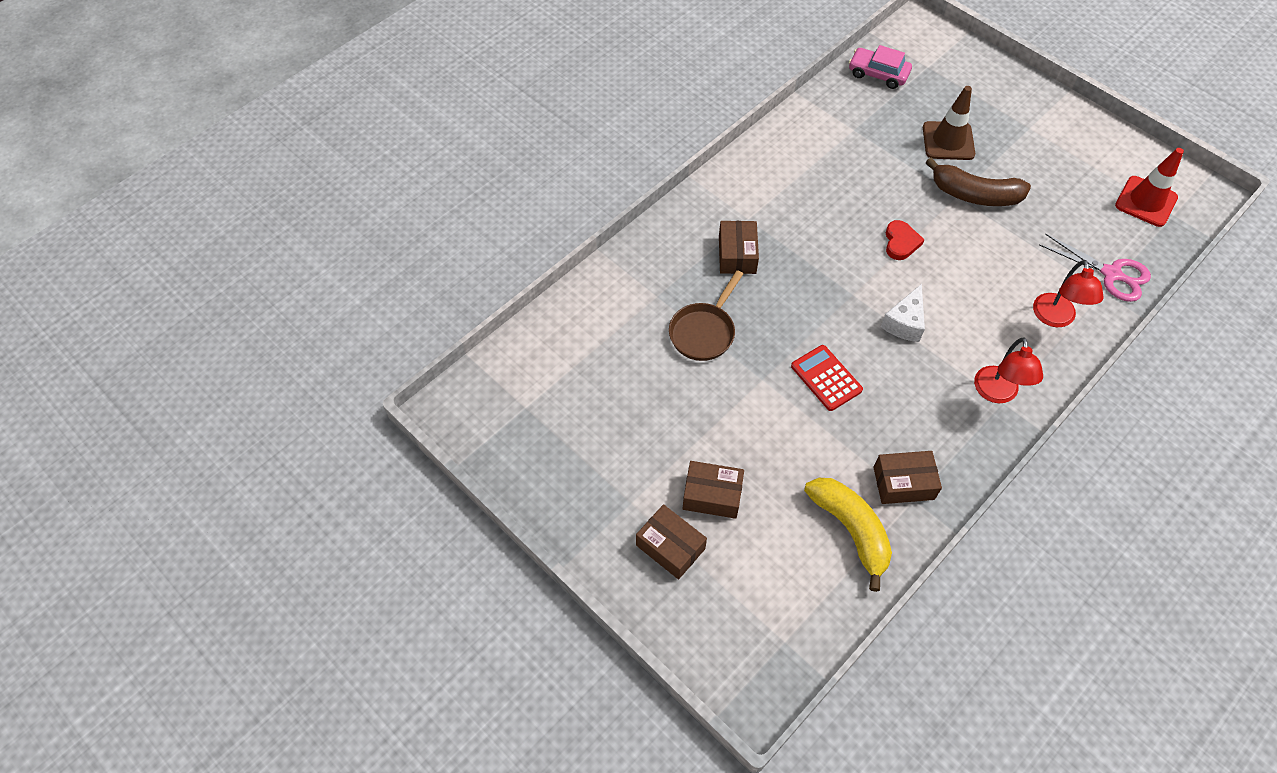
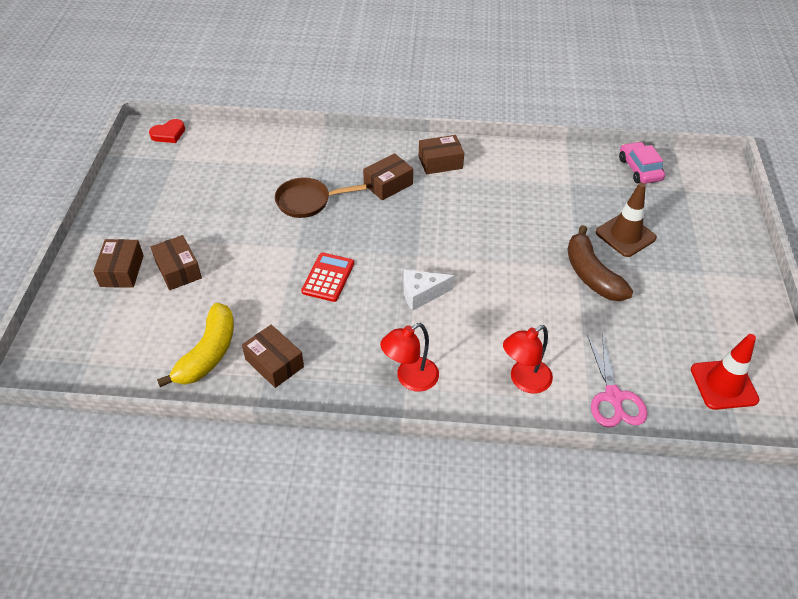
camera: 50 degrees right, 10 degrees down
(742, 197) = (440, 162): none -> brown box
(901, 242) = (494, 257): red heart -> red heart (168, 134)

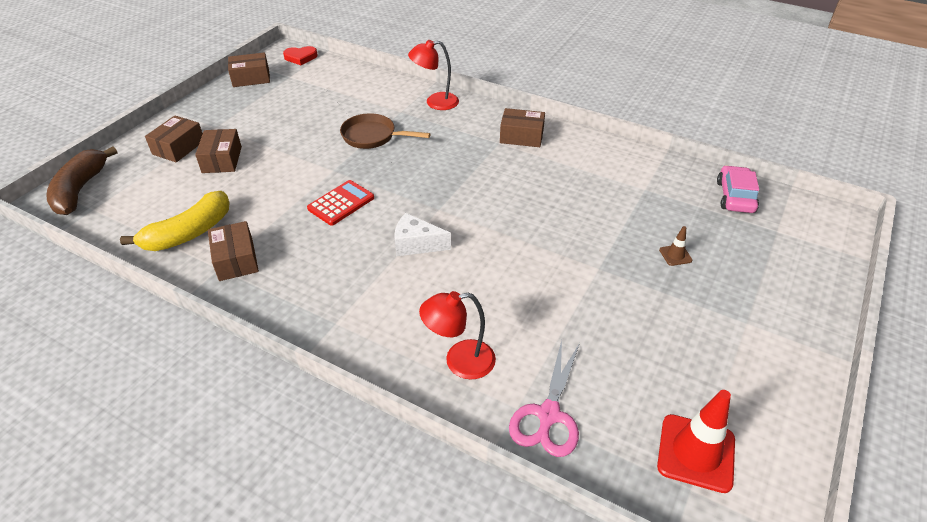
camera: 25 degrees right, 5 degrees down
(388, 184) = (457, 142): brown box -> brown box (251, 78)
(410, 379) = (346, 317): red lamp -> red lamp (435, 102)
(591, 275) = (609, 282): brown banana -> brown banana (80, 190)
(625, 235) = (675, 255): brown traffic cone -> brown traffic cone, size x0.48

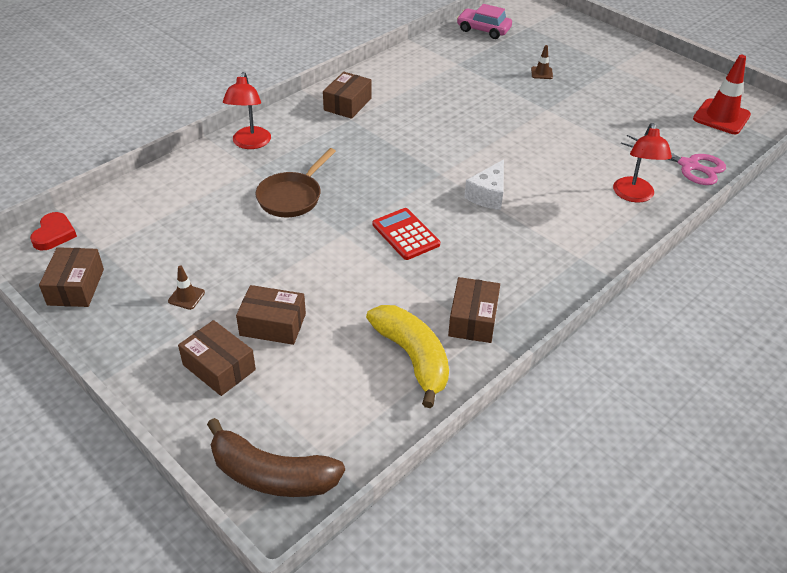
camera: 75 degrees left, 0 degrees up
(236, 260) = (473, 319): brown box -> brown box turned 75 degrees counterclockwise
(247, 119) = (186, 297): none -> brown traffic cone

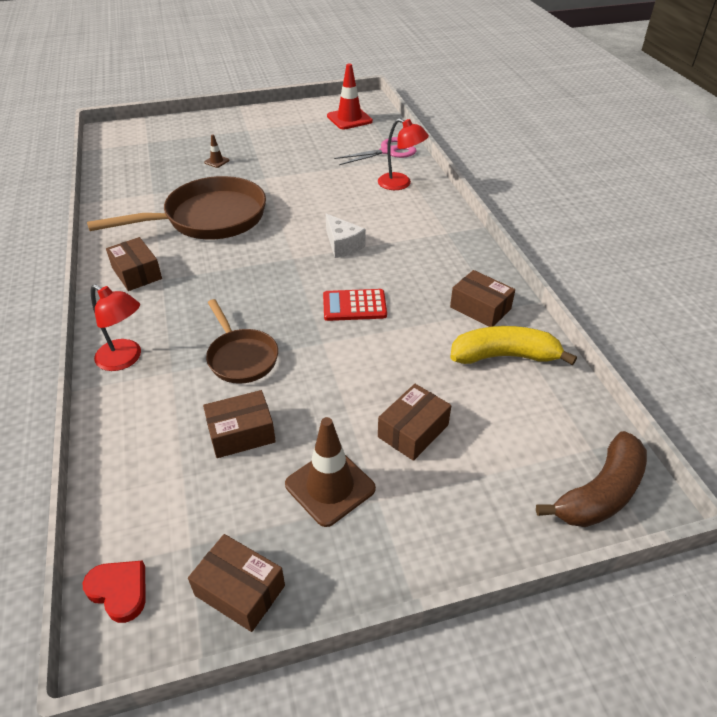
camera: 60 degrees left, 0 degrees up
(186, 297) = (330, 486): brown traffic cone -> brown traffic cone, size x2.10
(219, 367) = (448, 490): brown box -> brown box (241, 433)
(451, 106) = (209, 218): none -> brown pan
(483, 30) = (122, 163): pink car -> none

